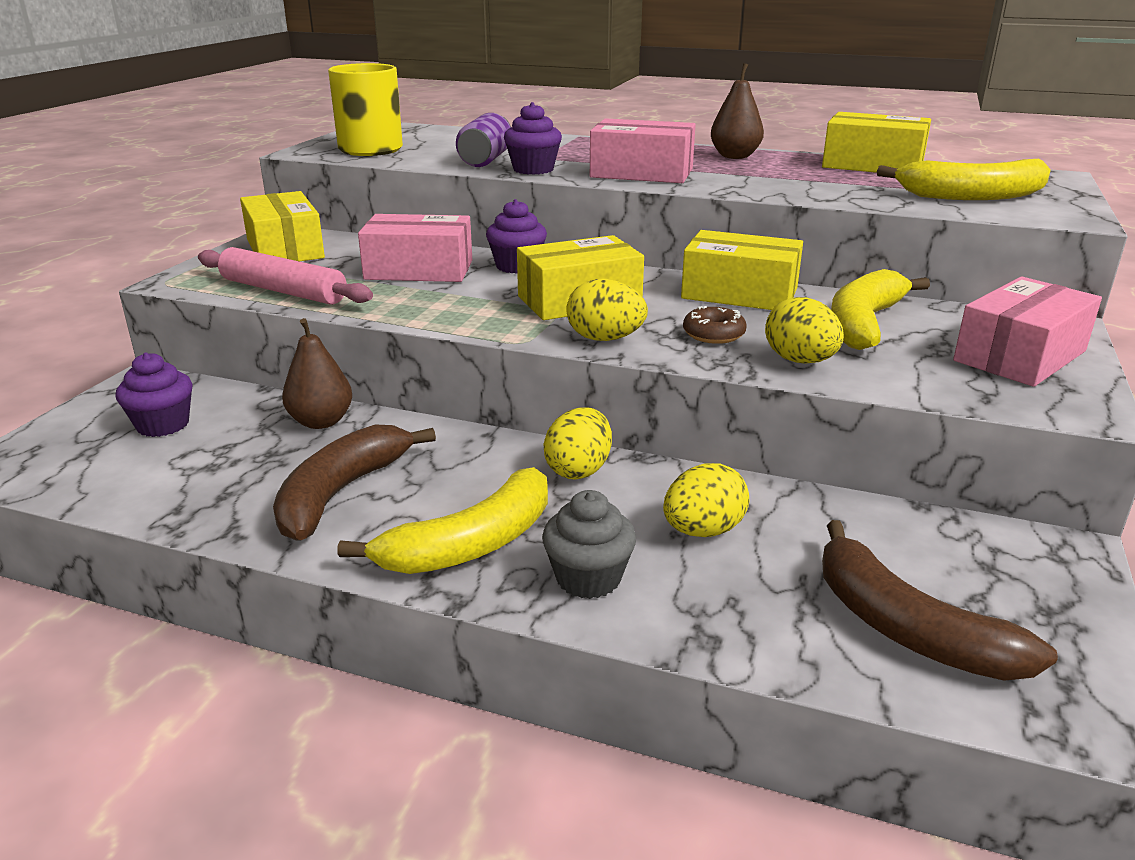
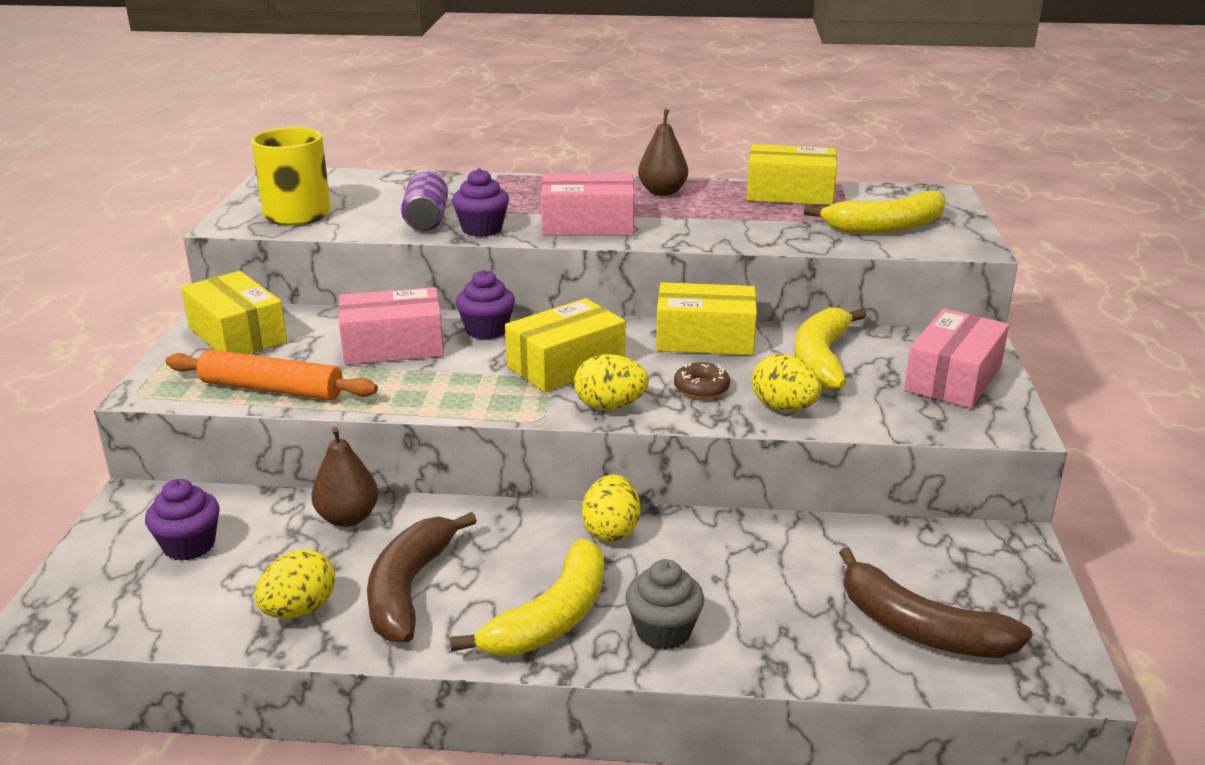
camera: 15 degrees left, 0 degrees up
(283, 291) = (272, 389): pink rolling pin -> orange rolling pin
(703, 531) = (738, 572): yellow egg -> yellow egg (299, 610)

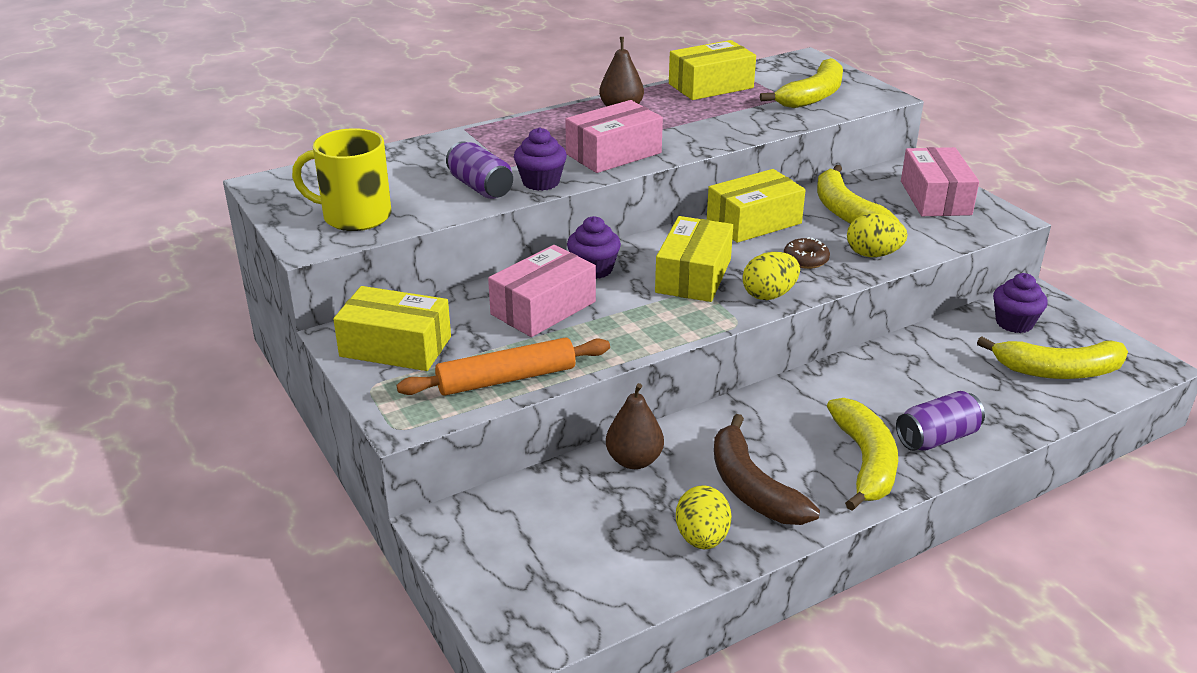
camera: 35 degrees left, 5 degrees up
(189, 545) = (547, 536): purple cupcake -> purple cupcake (1014, 323)
(611, 531) = (819, 389): yellow egg -> none
(663, 631) = (937, 438): grey cupcake -> purple can
(920, 628) = (1058, 371): brown banana -> yellow banana

